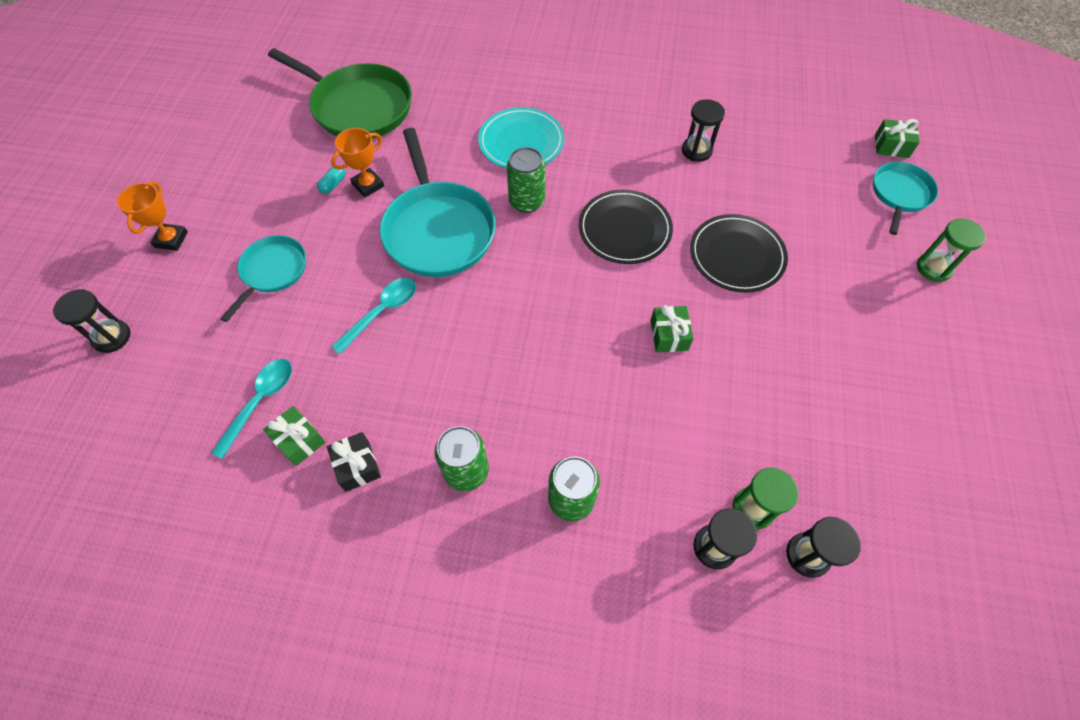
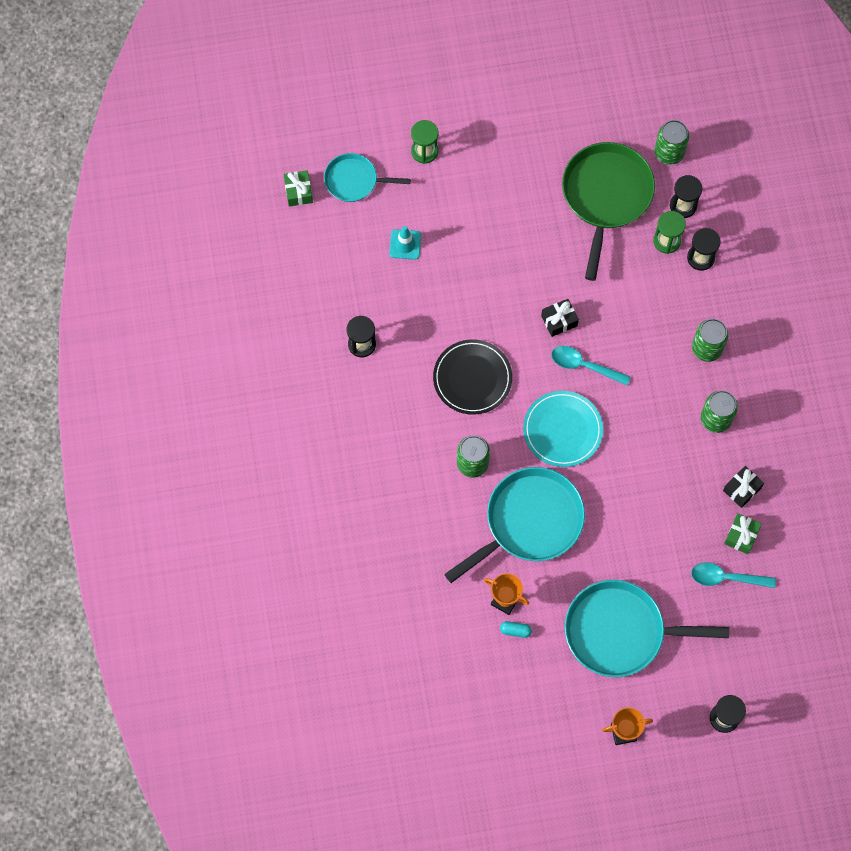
camera: 110 degrees left, 10 degrees up
(272, 271) = (620, 631): turquoise pan -> turquoise pan, size x1.75
(359, 107) = (415, 656): green pan -> green pan (606, 196)
(382, 312) = (622, 529): turquoise spoon -> turquoise spoon (584, 365)
(521, 142) = (406, 492): turquoise plate -> turquoise plate (562, 430)
(669, 335) = (559, 321): green gift -> black gift
(736, 256) = (466, 290): black plate -> none
(808, 216) = (405, 244): none -> turquoise traffic cone
(904, 569) = (669, 153): none -> green can

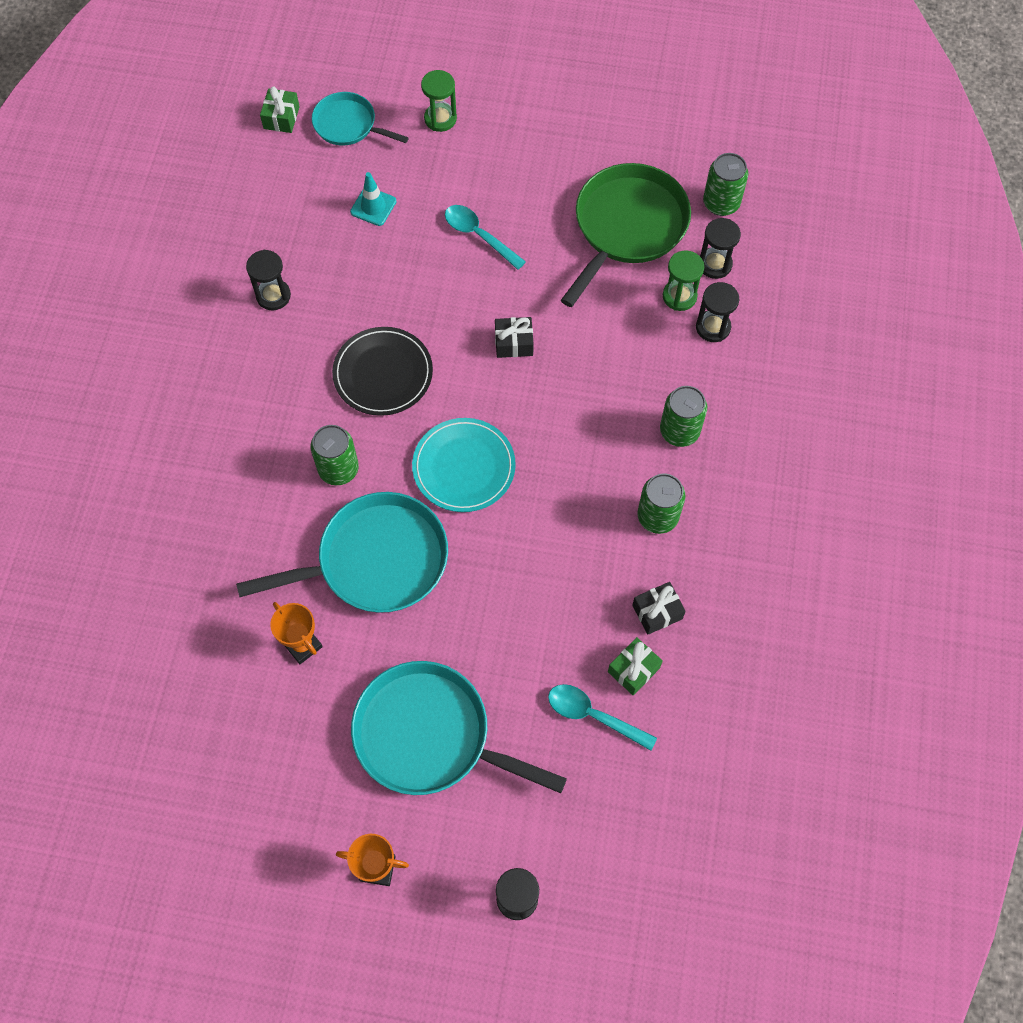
camera: 20 degrees right, 5 degrees down
(515, 630) = (299, 687): turquoise capsule -> none
(584, 365) = (522, 402): turquoise spoon -> turquoise spoon (479, 235)

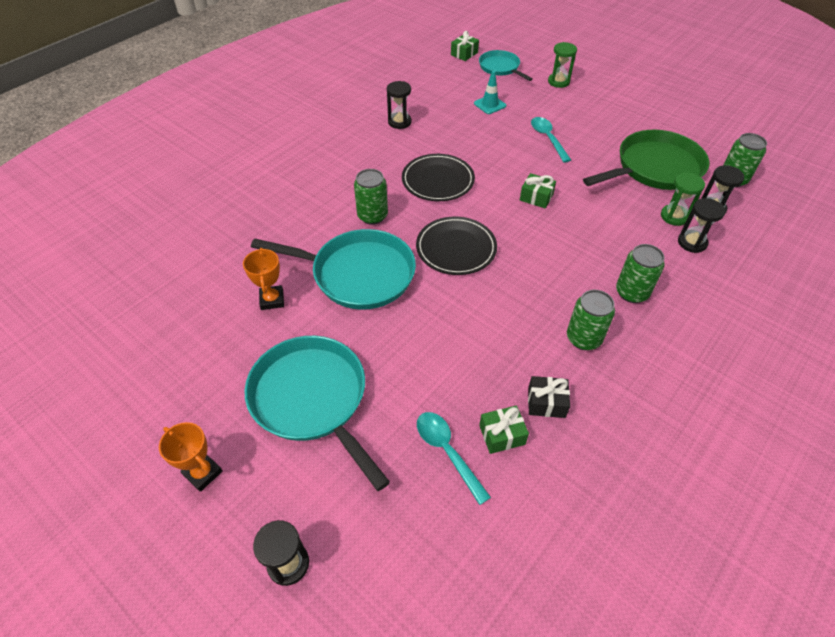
camera: 30 degrees right, 15 degrees down
(464, 467) = (456, 248): turquoise plate -> black plate
(514, 343) = (536, 197): black gift -> green gift

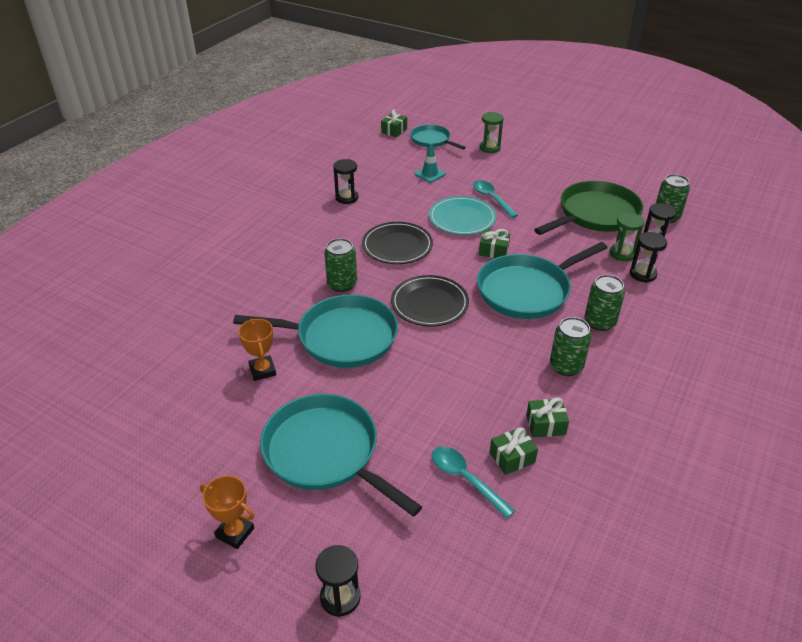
camera: 10 degrees left, 10 degrees down
(511, 157) = (462, 218): none -> turquoise plate
(546, 402) = (545, 425): black gift -> green gift
(561, 246) = (527, 291): none -> turquoise pan

